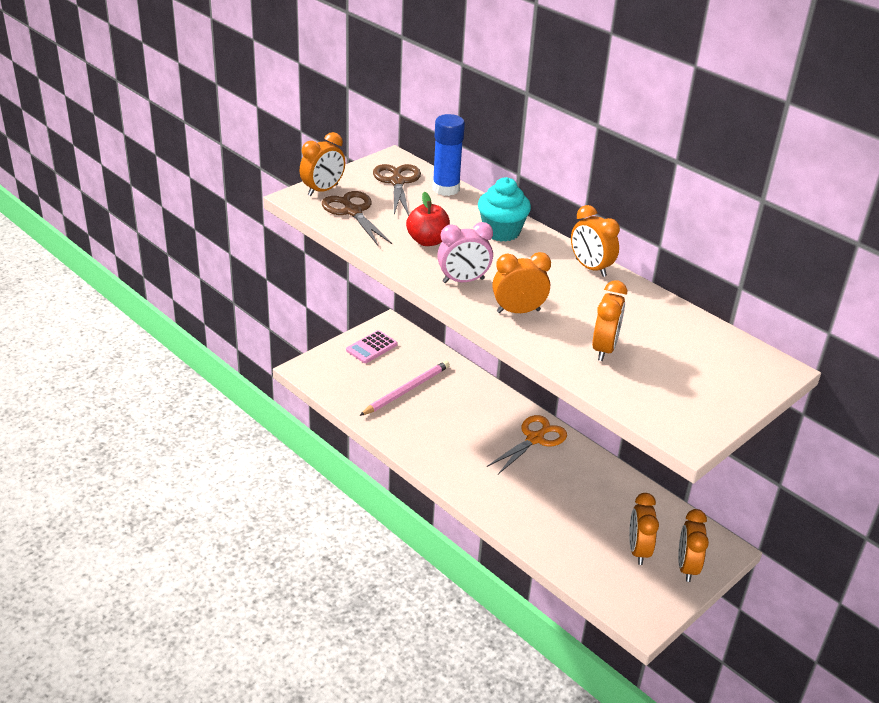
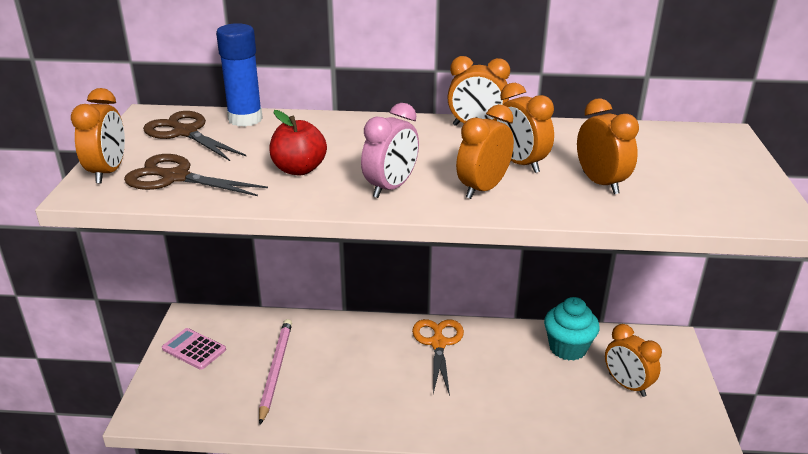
camera: 40 degrees left, 5 degrees down
(371, 347) = (194, 349): pink calculator -> pink calculator turned 120 degrees clockwise
(501, 232) = (355, 132): turquoise cupcake -> turquoise cupcake (567, 348)
(686, 567) = (671, 374): orange clock -> orange clock (520, 163)

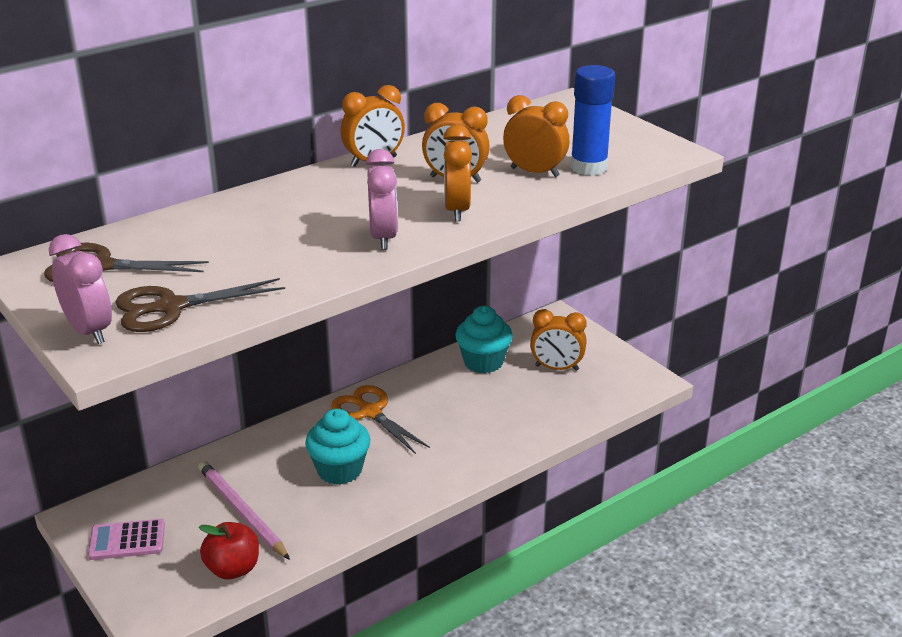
camera: 40 degrees left, 0 degrees up
(108, 172) = (89, 331): orange clock -> pink clock
(245, 119) = (140, 232): blue glue stick -> blue glue stick (588, 167)
(299, 169) = (278, 254): red apple -> red apple (233, 569)
(369, 376) = (339, 470): none -> turquoise cupcake

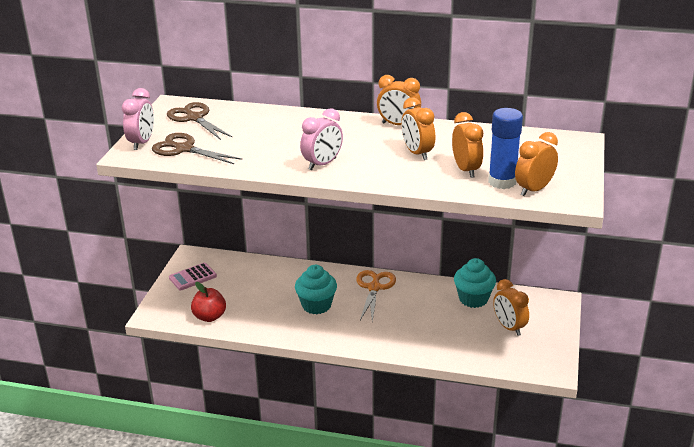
camera: 50 degrees right, 0 degrees up
(127, 540) = (192, 277): pink calculator -> pink calculator turned 75 degrees counterclockwise
(241, 512) = (249, 295): pink pencil -> none
(457, 210) = (383, 169): orange clock -> orange clock (534, 190)

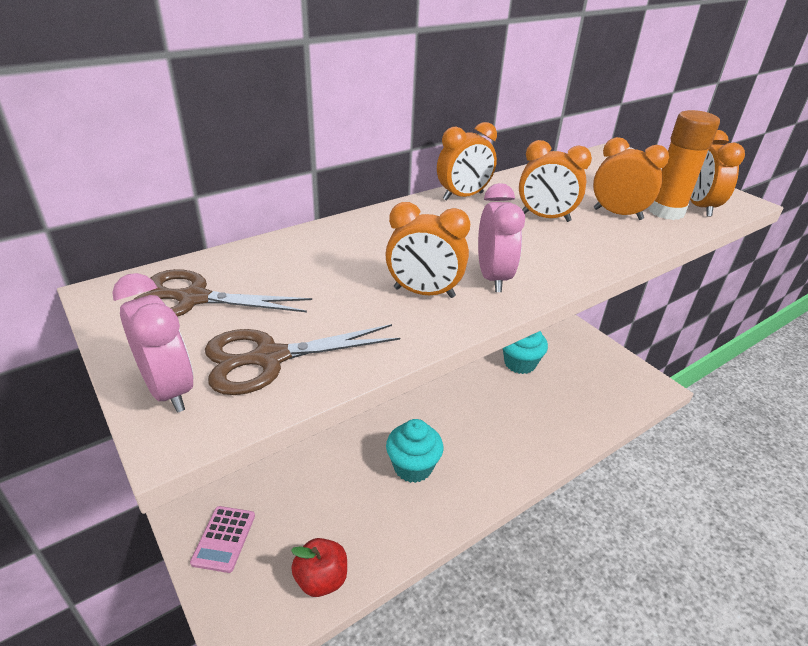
camera: 50 degrees left, 5 degrees up
(374, 288) = (433, 407): orange scissors -> none
(502, 182) = (666, 211): blue glue stick -> orange glue stick
(509, 327) = (579, 372): orange clock -> orange clock (424, 293)

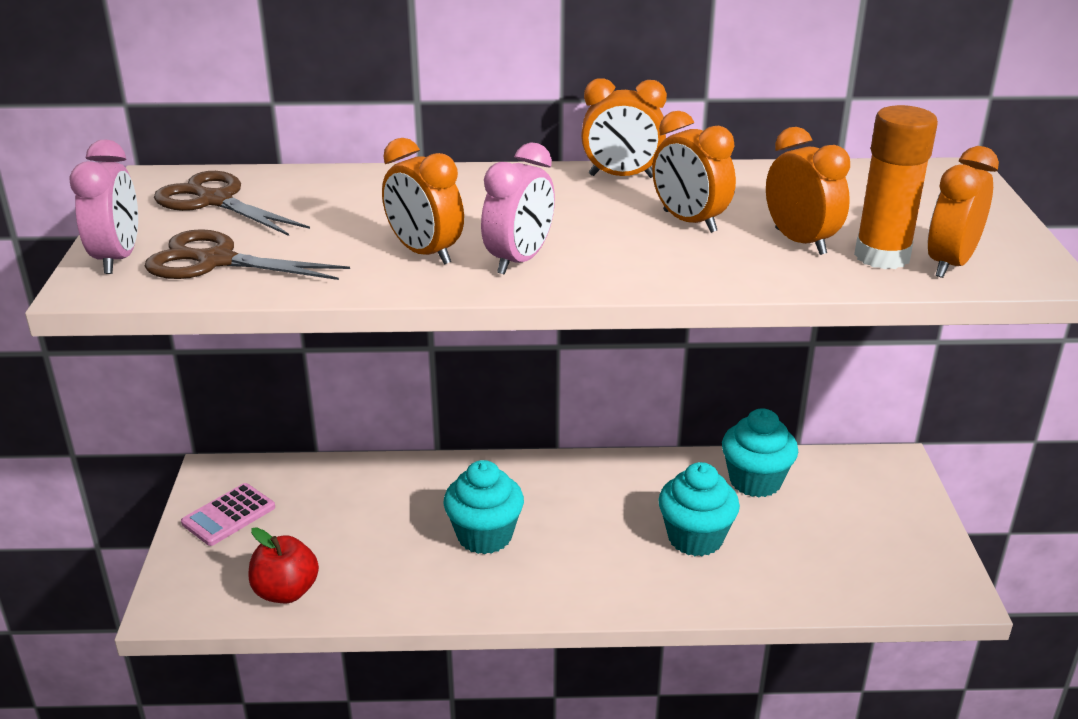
camera: 35 degrees right, 5 degrees down
(524, 412) = (695, 538): none -> turquoise cupcake

